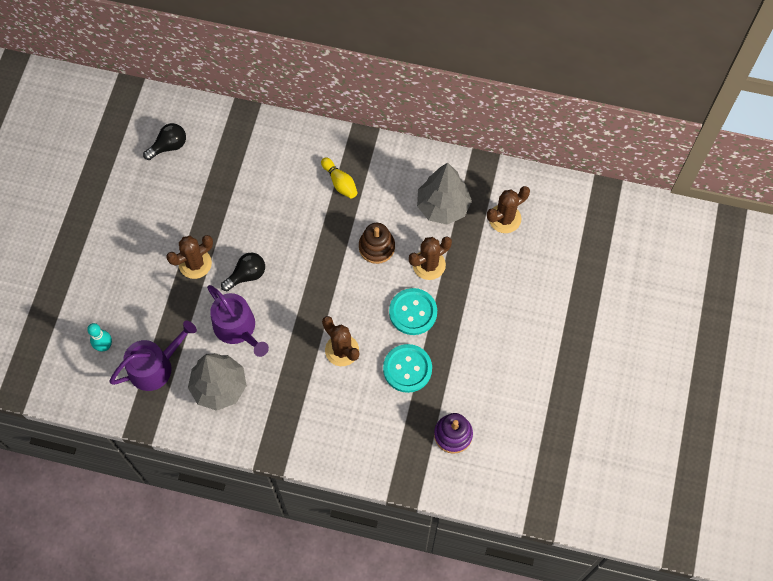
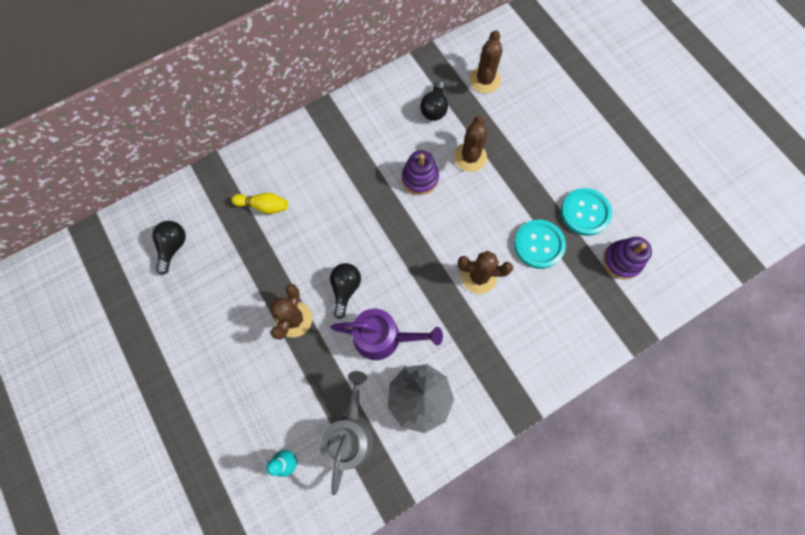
camera: 45 degrees left, 5 degrees up
(155, 366) = (350, 434): purple watering can -> grey watering can
(340, 182) = (341, 156): yellow bowling pin -> yellow bowling pin (264, 206)
(376, 247) = (420, 178): brown stacking toy -> purple stacking toy
(413, 312) = (497, 200): turquoise button -> turquoise button (585, 212)
(443, 206) = (434, 108): grey tree -> black light bulb

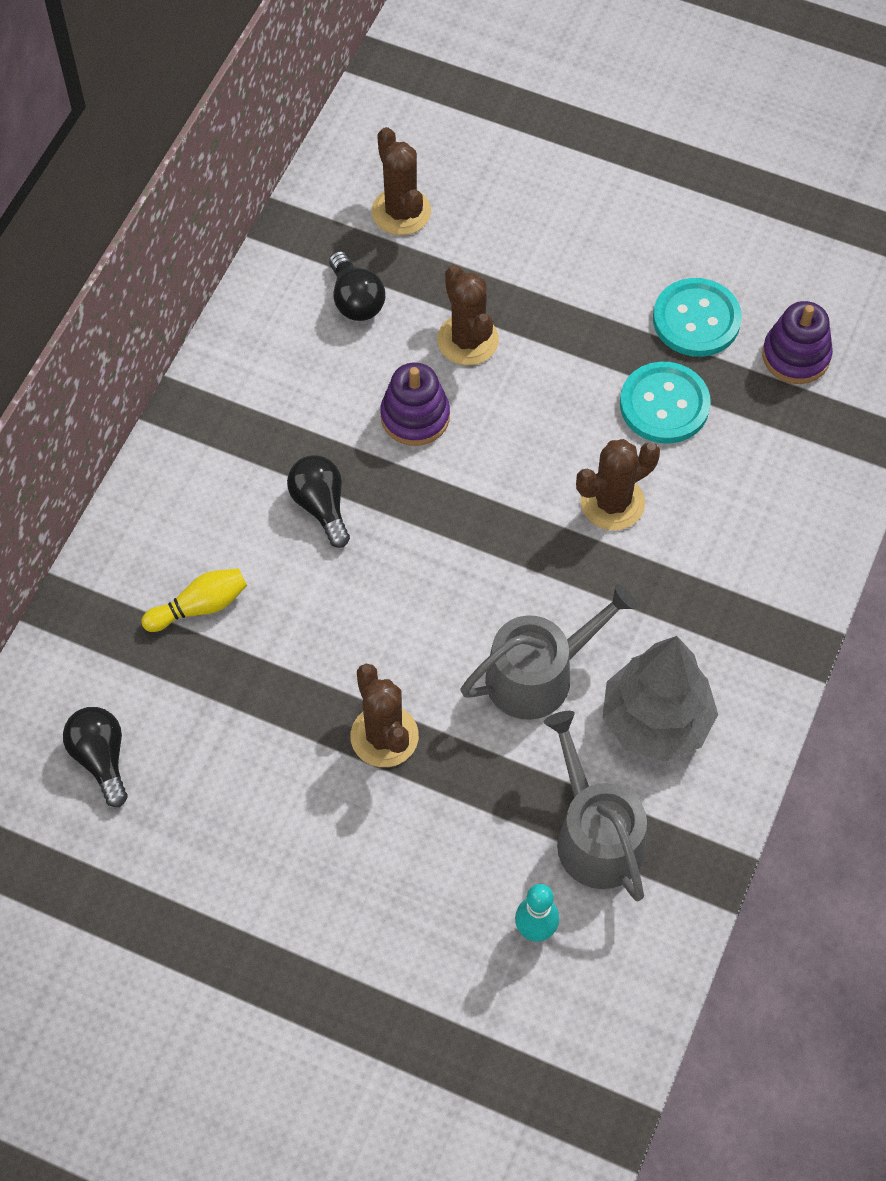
camera: 35 degrees left, 10 degrees down
(345, 289) = (429, 645): black light bulb -> black light bulb (321, 506)
(383, 337) = (539, 674): purple watering can -> grey watering can

